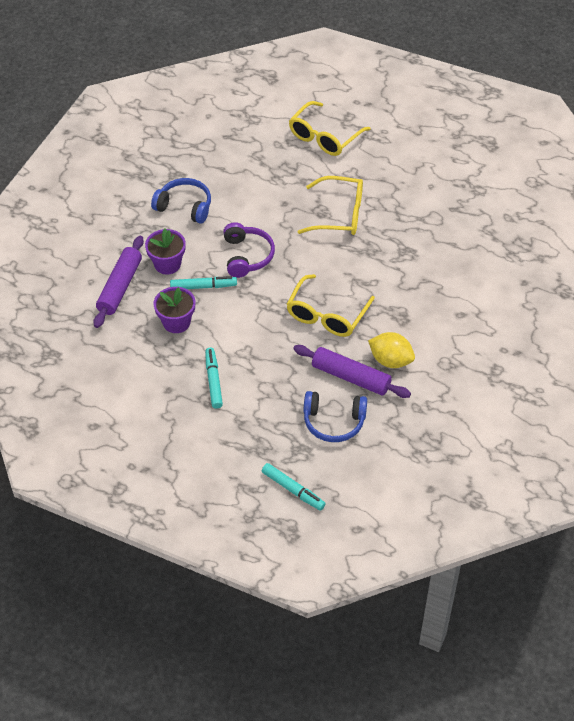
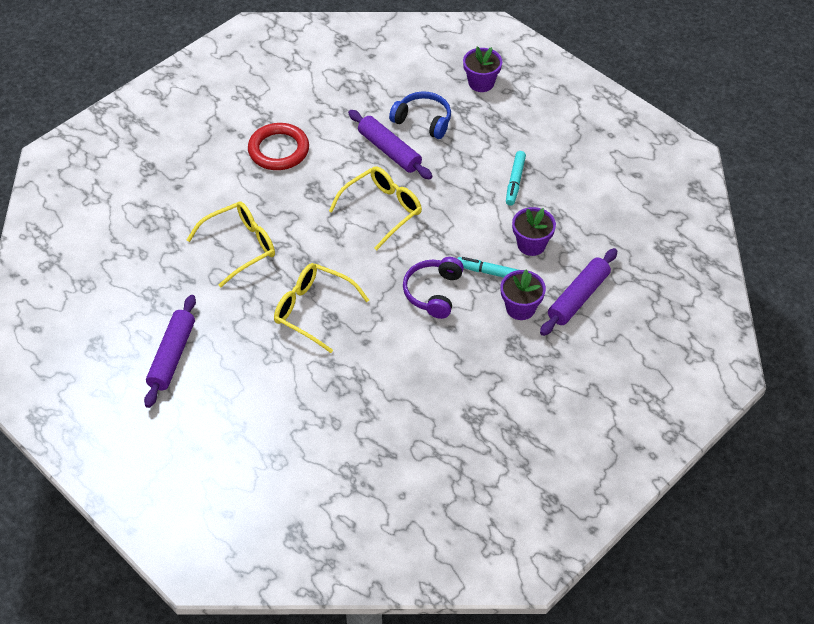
camera: 160 degrees left, 0 degrees up
(185, 206) = (478, 372): blue headphones -> none
(293, 490) = (481, 83): turquoise marker -> purple flower pot
(324, 137) = (276, 415): yellow glasses -> yellow glasses (241, 246)
(390, 360) = (346, 154): yellow lemon -> none
(427, 153) = (172, 356): none -> purple rolling pin
(457, 345) = (278, 150): none -> red ring

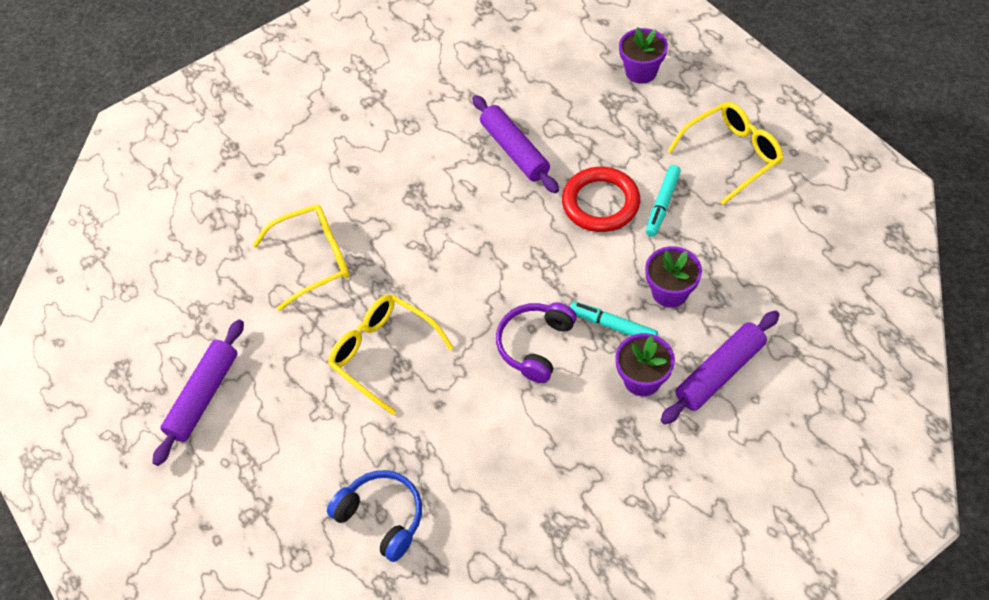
camera: 15 degrees right, 5 degrees up
(278, 150) = (384, 139): red ring -> red ring (600, 203)
(382, 210) = (492, 227): yellow glasses -> yellow glasses (732, 155)
(423, 121) = (562, 115): blue headphones -> blue headphones (382, 517)

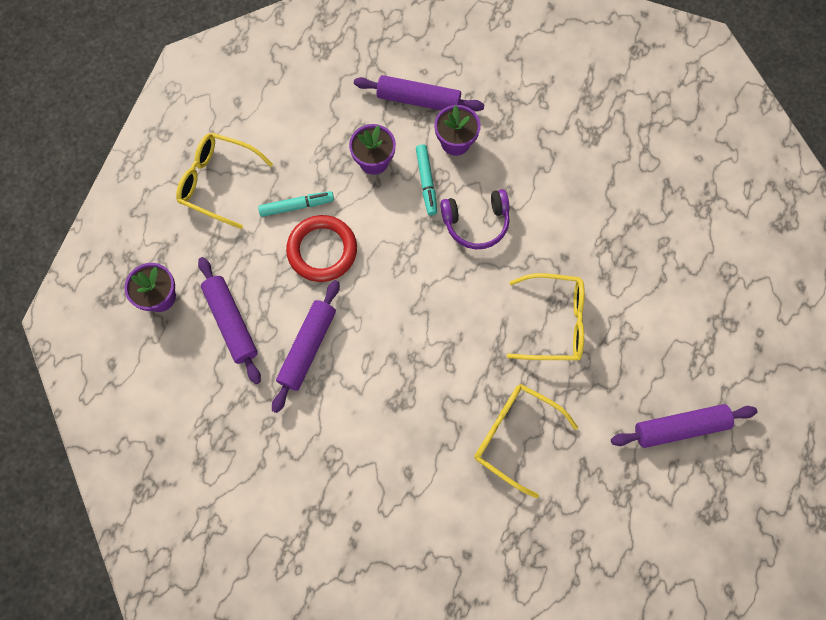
camera: 130 degrees left, 15 degrees up
(382, 517) = (664, 239): blue headphones -> none
(383, 353) = (555, 322): yellow glasses -> yellow glasses turned 90 degrees counterclockwise
(580, 109) = (231, 322): none -> purple rolling pin

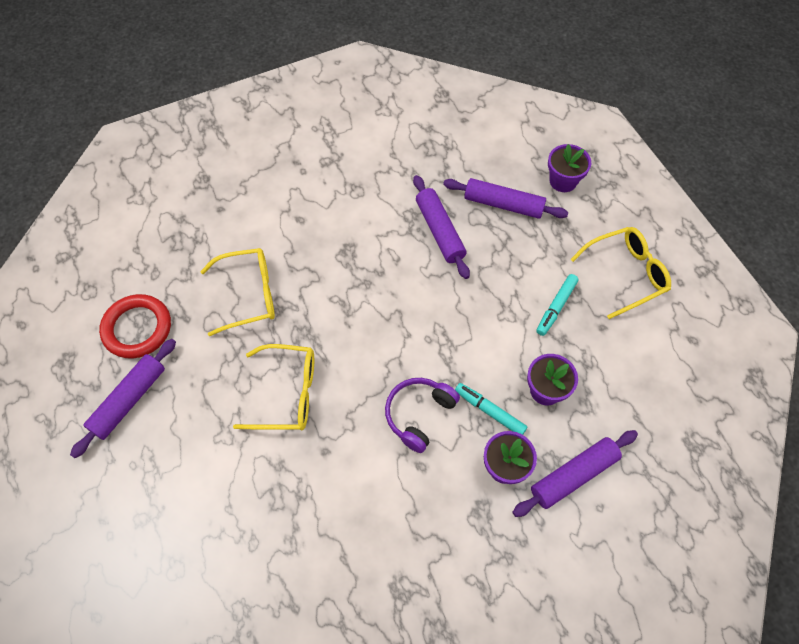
camera: 135 degrees right, 10 degrees down
(322, 250) = (503, 295): red ring -> red ring (137, 328)
(555, 322) = (288, 393): yellow glasses -> yellow glasses turned 135 degrees counterclockwise

